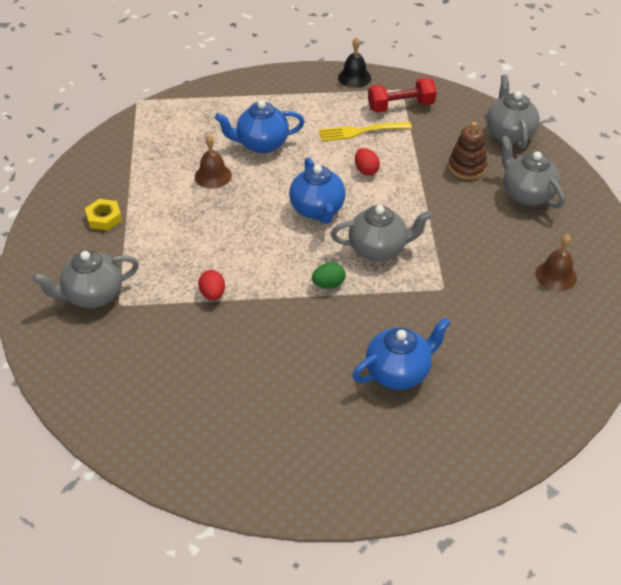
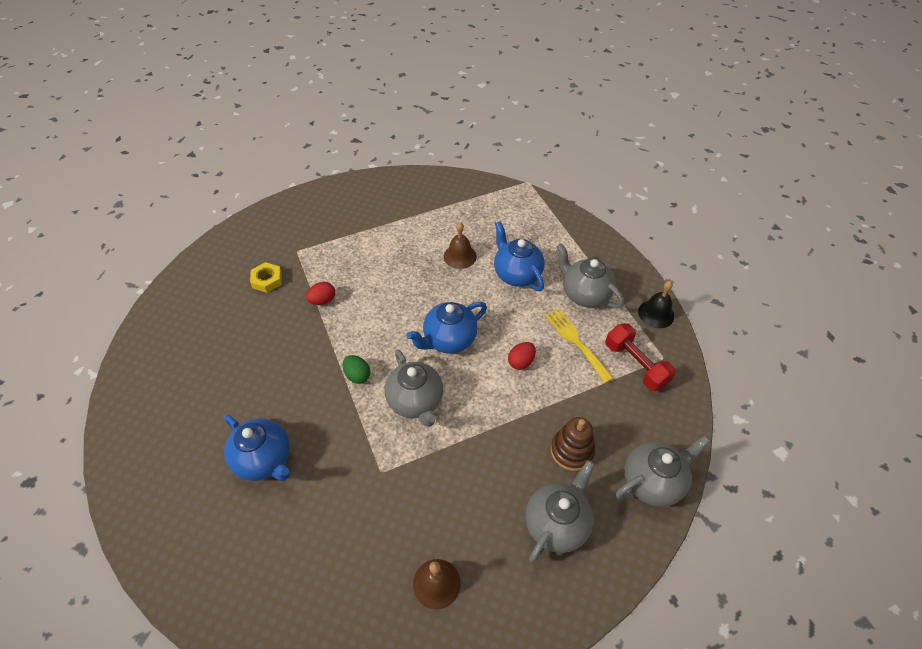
camera: 70 degrees right, 5 degrees up
(93, 295) = (302, 233): grey teapot -> grey teapot (584, 294)
(104, 218) = (383, 211): yellow nut -> yellow nut (267, 280)

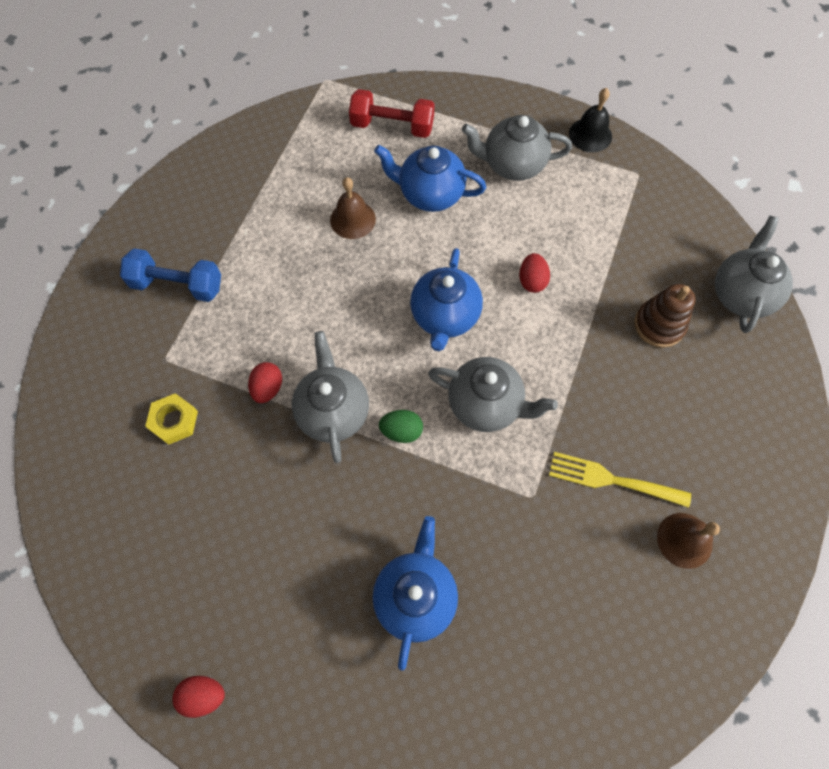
camera: 45 degrees left, 15 degrees up
(130, 408) = (203, 695): none -> red egg
(264, 460) = (415, 596): blue teapot -> blue teapot turned 75 degrees counterclockwise
(342, 223) = (177, 285): none -> blue dumbbell
(556, 524) = (714, 398): grey teapot -> grey teapot (333, 411)
(576, 342) = (556, 219): yellow fork -> yellow fork (612, 480)
(635, 365) = (624, 199): red dumbbell -> red dumbbell (392, 126)

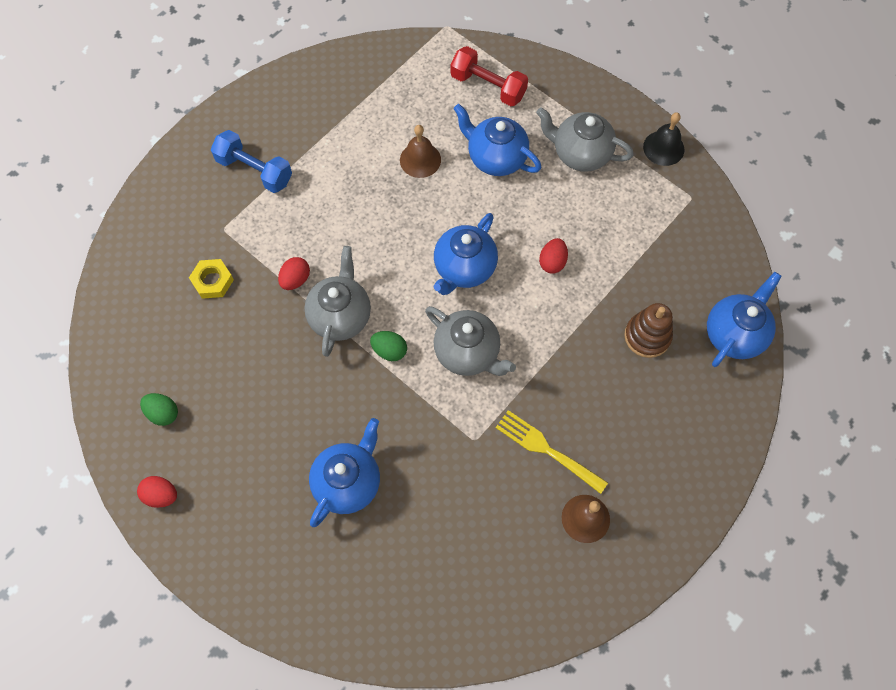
camera: 20 degrees right, 0 degrees up
(170, 594) = (163, 413): none -> green egg
(741, 294) = (734, 334): grey teapot -> blue teapot

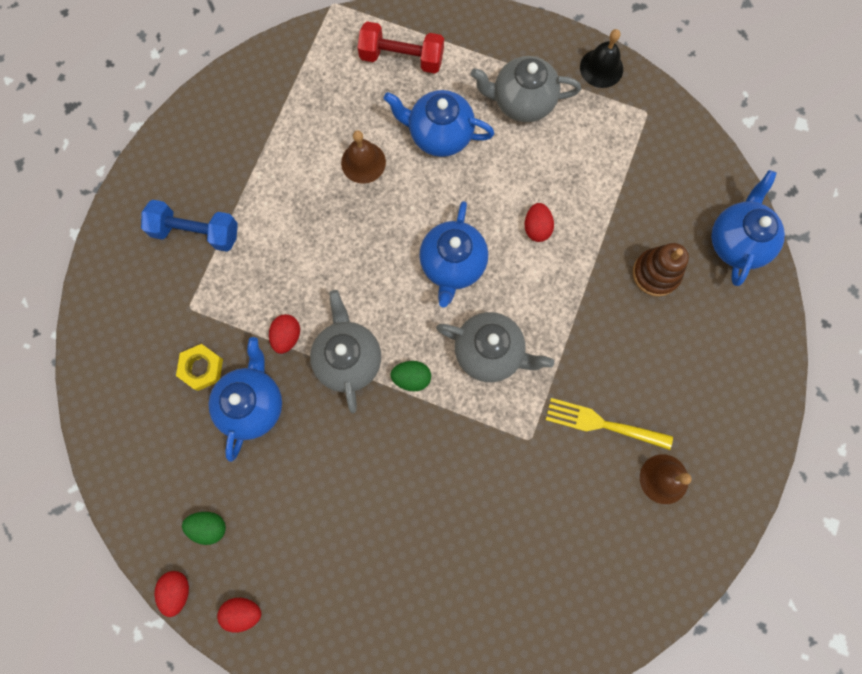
camera: 20 degrees left, 10 degrees up
(114, 456) = (177, 590): none -> red egg
(348, 482) = (424, 528): blue teapot -> blue teapot (252, 404)

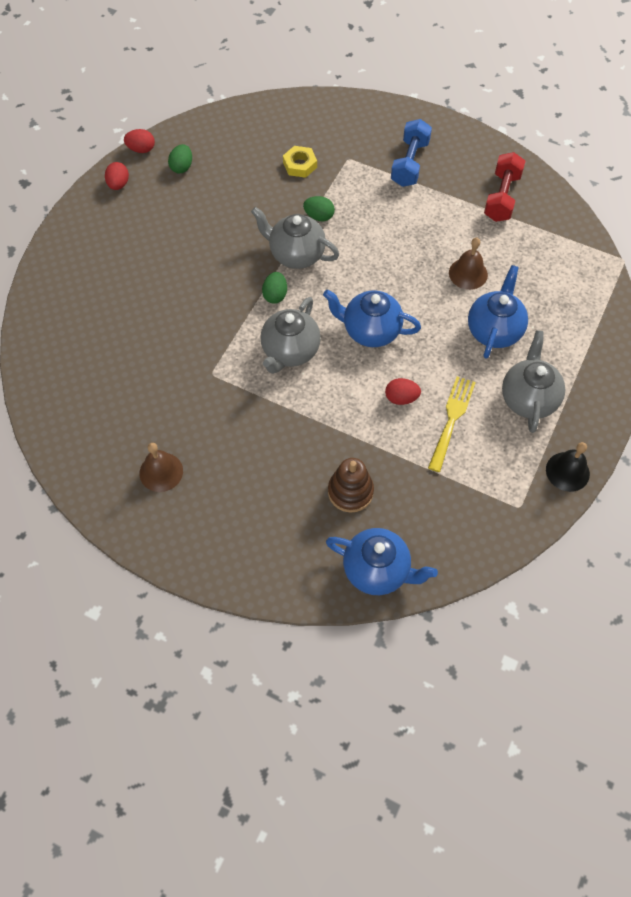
camera: 95 degrees right, 15 degrees down
(252, 404) = (268, 194): blue teapot -> none
(287, 336) = (319, 216): red egg -> green egg
(348, 359) = (296, 254): grey teapot -> grey teapot turned 150 degrees counterclockwise
(402, 58) = (571, 307): red dumbbell -> red dumbbell (502, 197)
(602, 424) = (216, 429): yellow fork -> yellow fork (452, 419)

